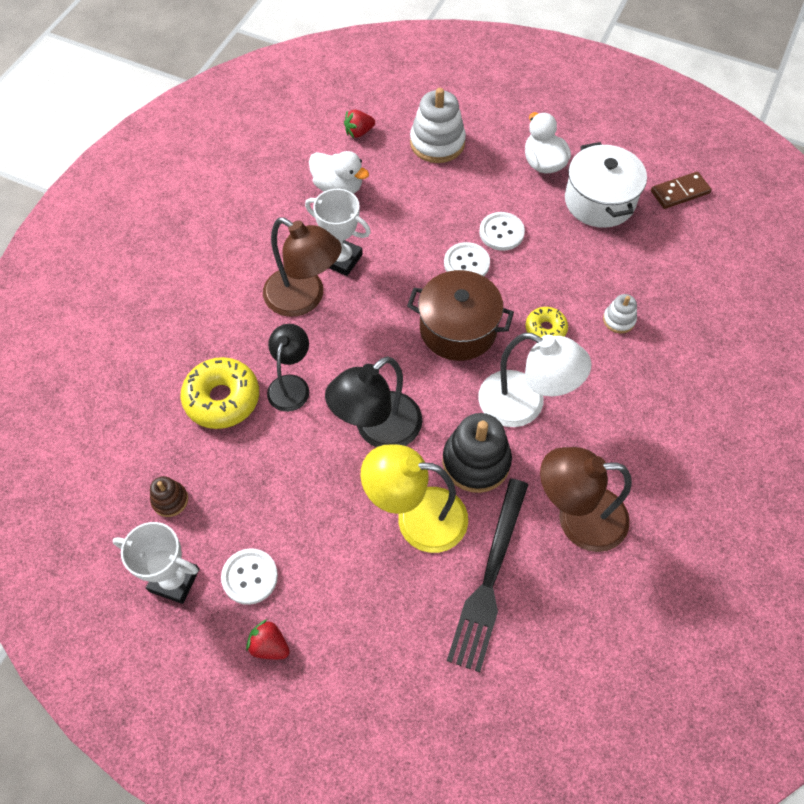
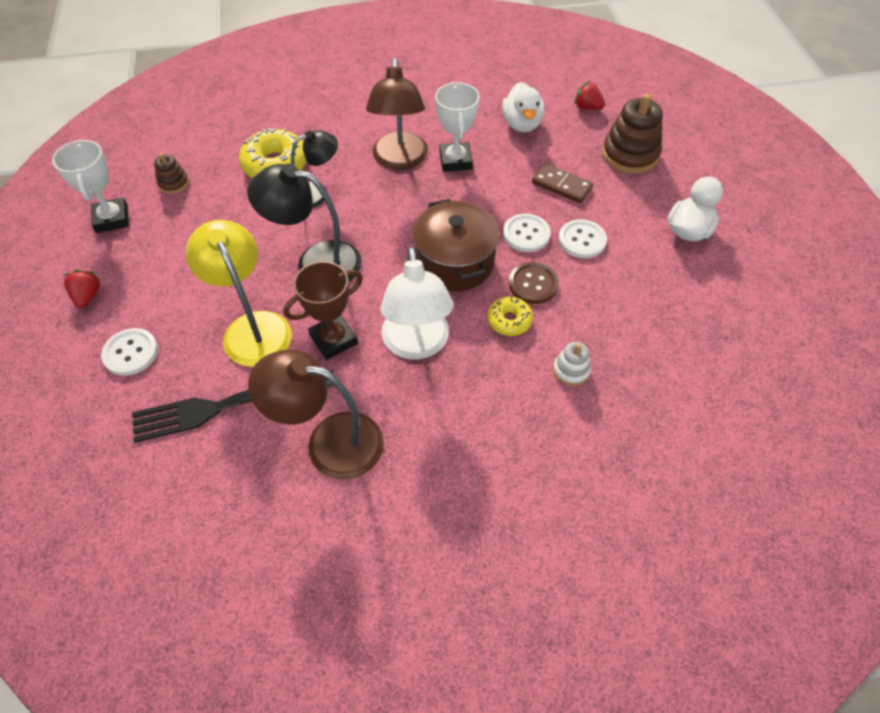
camera: 55 degrees right, 5 degrees down
(250, 577) = (138, 256): white button -> white button (131, 353)
(437, 143) = (630, 155): white stacking toy -> brown stacking toy
(476, 461) = (333, 339): black stacking toy -> brown trophy
(521, 291) = (533, 284): none -> brown button
(577, 518) = (329, 442): brown lamp -> brown lamp turned 45 degrees counterclockwise
(599, 201) = (691, 290): white pot -> none
(680, 192) = (774, 347): brown domino -> brown domino (561, 185)

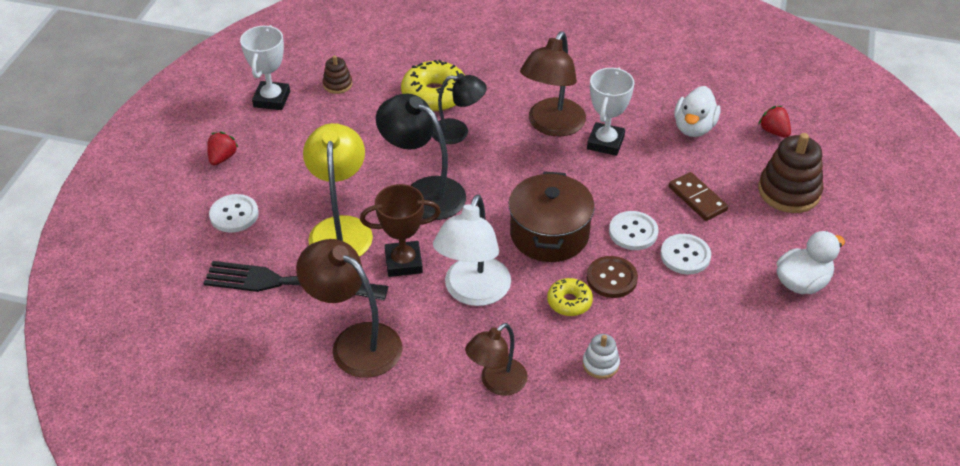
camera: 25 degrees right, 10 degrees down
(489, 428) = (497, 383): none -> brown lamp

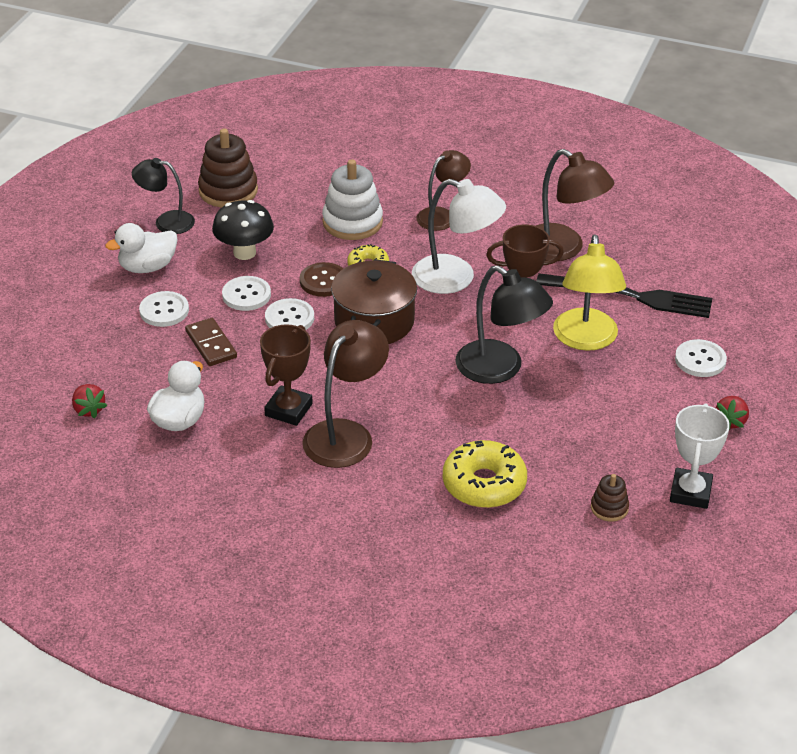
camera: 175 degrees left, 5 degrees down
(458, 132) = (458, 434): black lamp -> black lamp (166, 222)
(473, 292) = (456, 278): white lamp -> white lamp turned 90 degrees clockwise
(600, 364) = (352, 222): white stacking toy -> white stacking toy, size x1.93
(605, 142) = (288, 410): white trophy -> brown trophy
(708, 310) = (244, 252): none -> black mushroom
(758, 231) = (164, 310): none -> white button
(789, 191) = (111, 345): brown stacking toy -> brown stacking toy (228, 191)

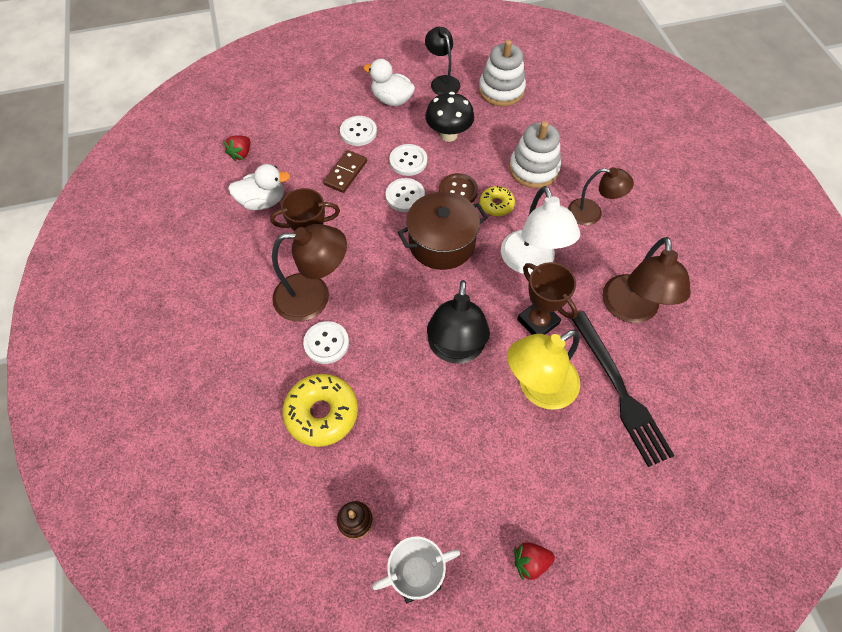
camera: 55 degrees right, 20 degrees up
(228, 191) = (501, 90): brown stacking toy -> white stacking toy
(700, 360) = (588, 491): white button -> white button (326, 343)

